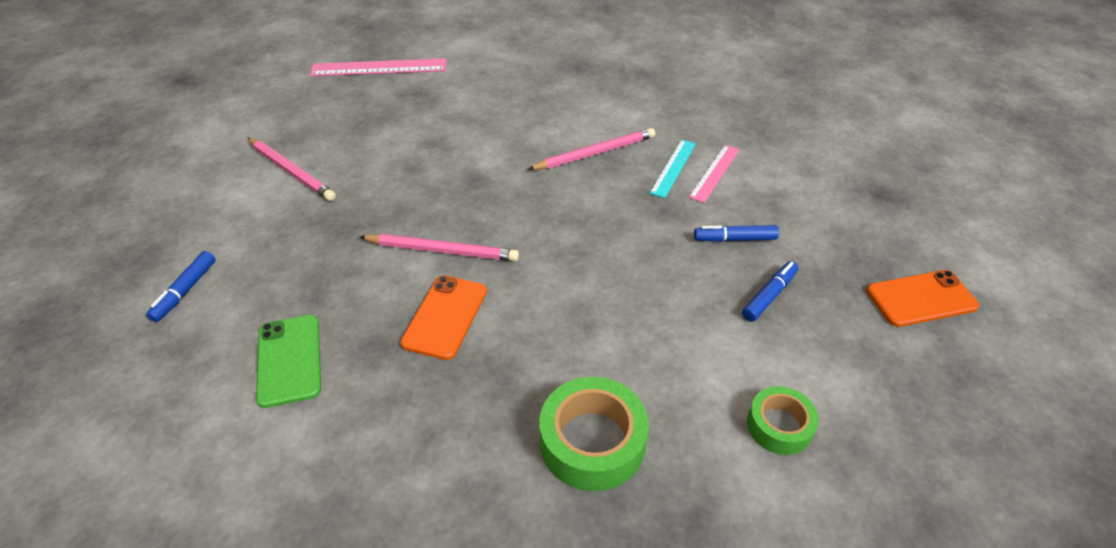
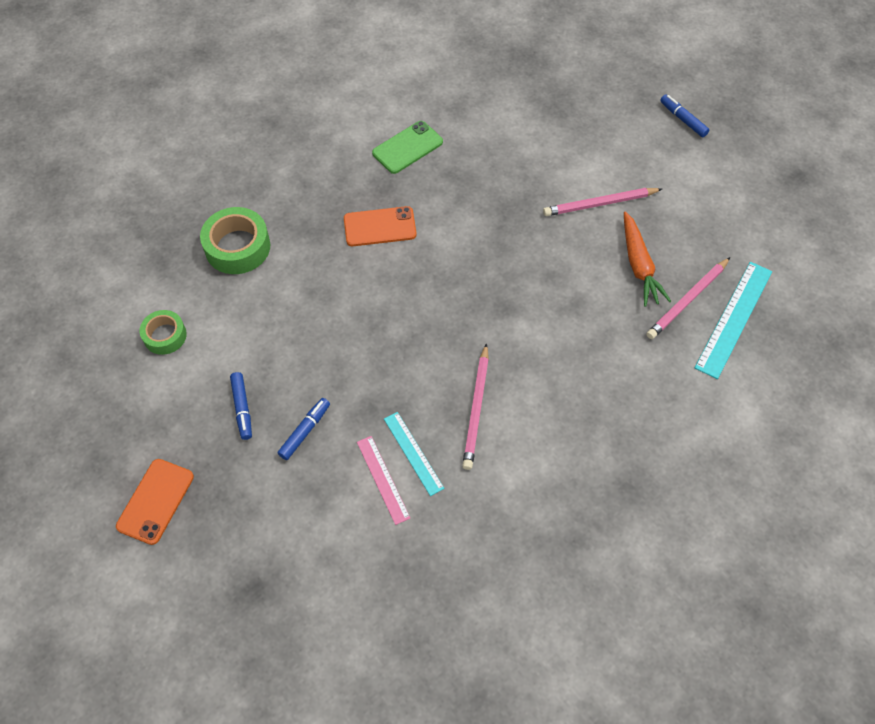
camera: 125 degrees right, 15 degrees up
(185, 291) = (505, 119): blue marker -> blue marker (683, 119)
(289, 360) = (407, 147): green phone -> green phone turned 60 degrees counterclockwise
(357, 125) = (639, 265): none -> orange carrot
(379, 68) = (734, 318): pink ruler -> turquoise ruler
(442, 251) = (440, 251): pink pencil -> pink pencil (687, 300)
(445, 317) = (380, 227): orange phone -> orange phone turned 60 degrees counterclockwise

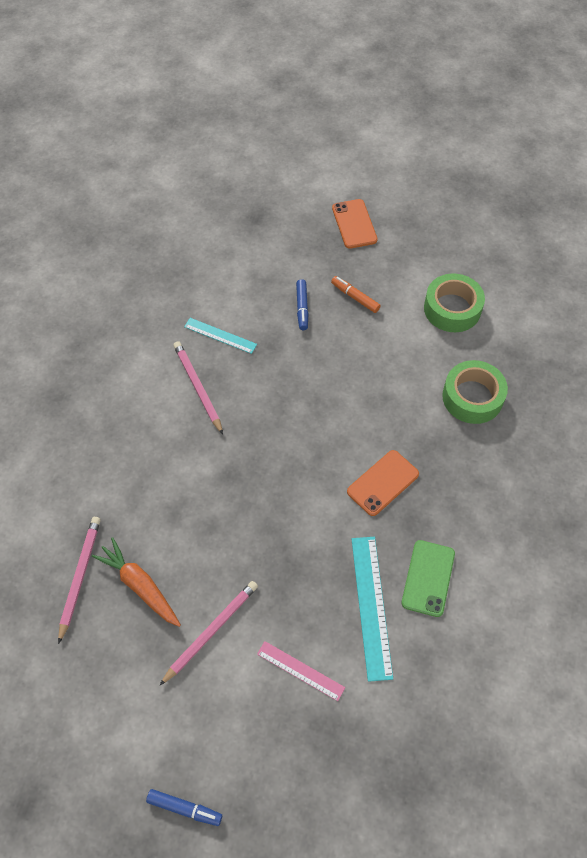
camera: 145 degrees right, 0 degrees up
(165, 336) = (452, 309): green tape -> green tape, size x1.61
(242, 408) = (355, 297): blue marker -> orange marker
(383, 479) = (228, 310): pink ruler -> pink ruler (300, 670)
(734, 318) = (31, 583): turquoise ruler -> turquoise ruler (371, 606)

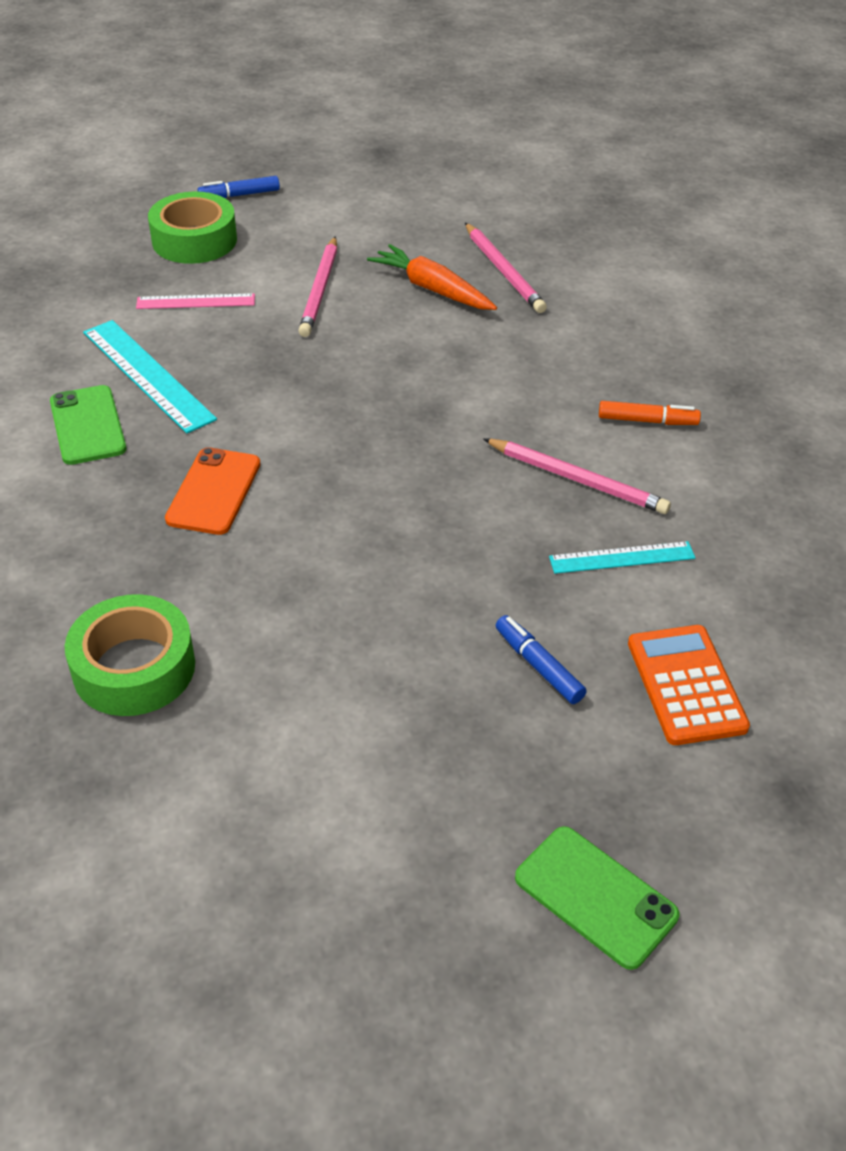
camera: 145 degrees right, 15 degrees down
(140, 586) = (432, 289): orange carrot -> orange carrot turned 150 degrees counterclockwise
(252, 270) = (686, 685): none -> orange calculator
(354, 224) = (595, 897): orange phone -> green phone
(355, 297) = (463, 734): orange marker -> orange marker (647, 421)
(452, 309) = (260, 812): green tape -> green tape (194, 240)

